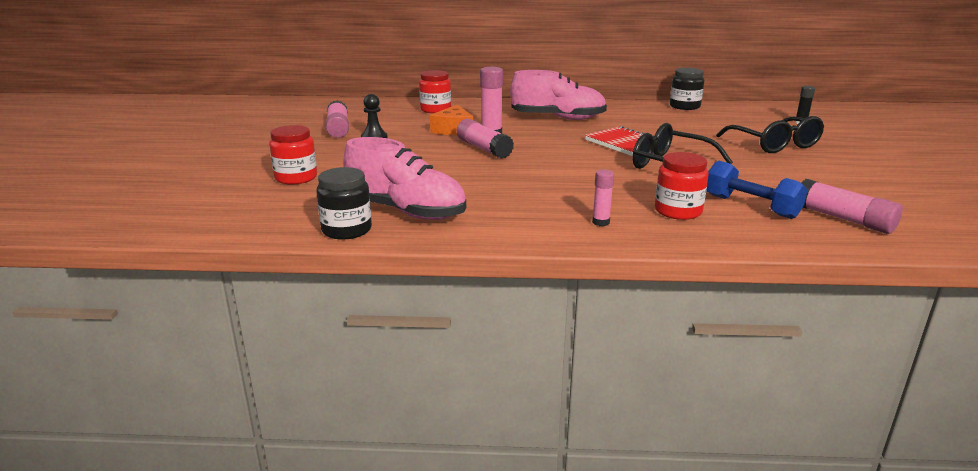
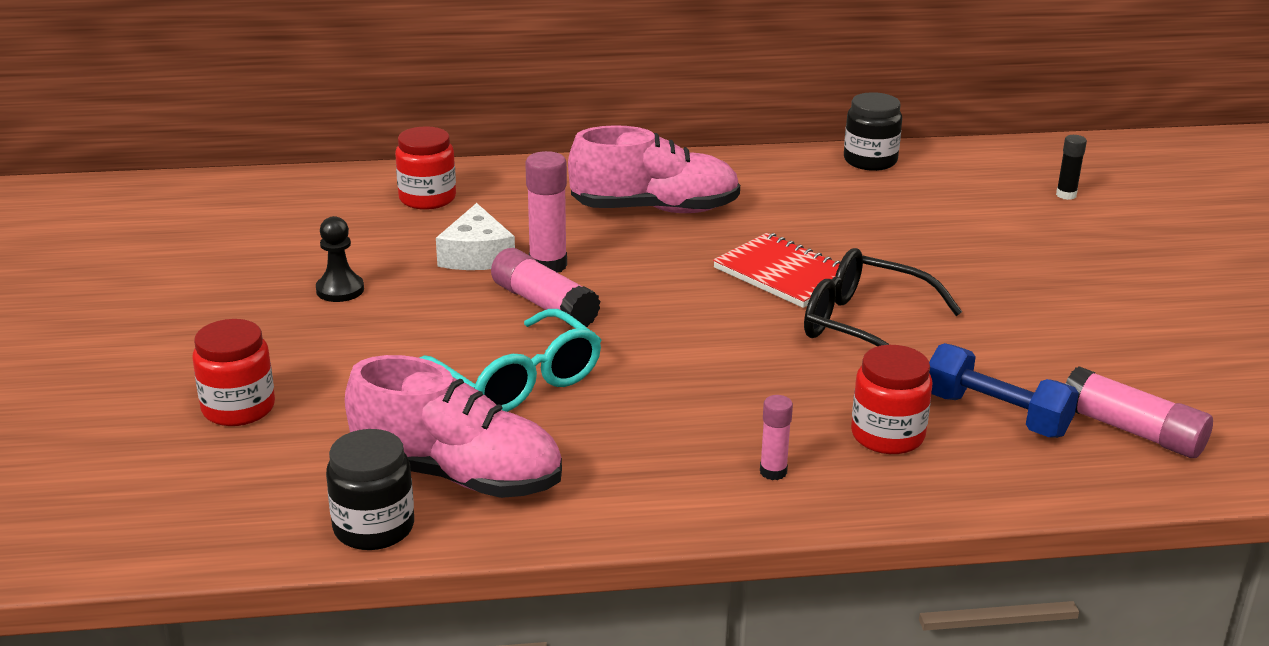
camera: 10 degrees left, 5 degrees up
(338, 129) = (263, 267): pink glue stick -> none
(453, 130) = (476, 255): orange cheese -> white cheese
(457, 176) = (517, 380): none -> turquoise glasses
(774, 144) = (1025, 257): black glasses -> none

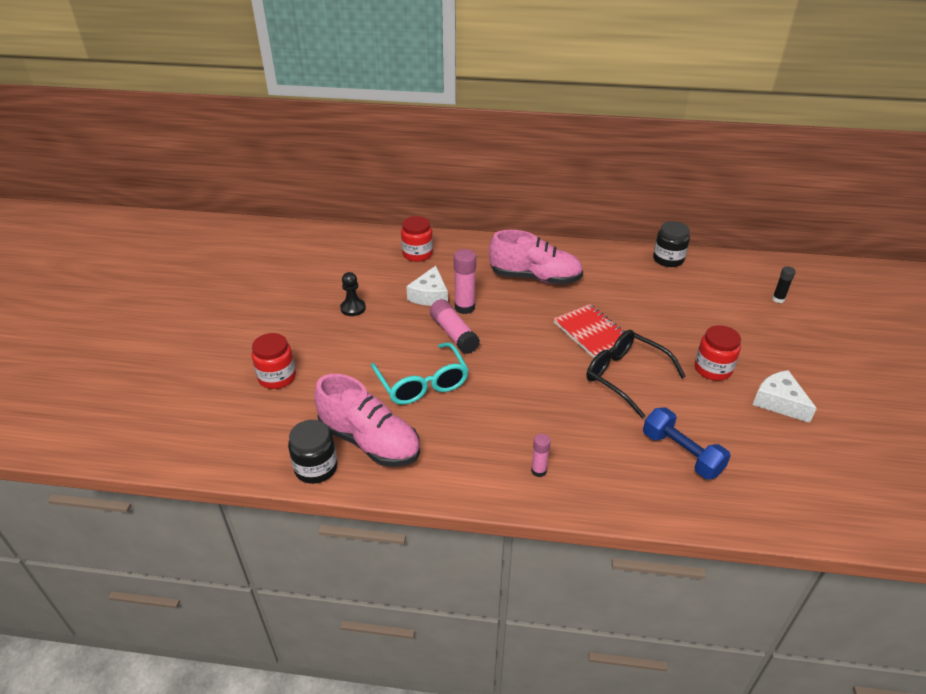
camera: 15 degrees right, 10 degrees up
(887, 435) = (612, 457): red jar -> red jar (712, 369)
(1119, 327) = (779, 402): none -> white cheese
(1132, 431) = (761, 481): pink glue stick -> none

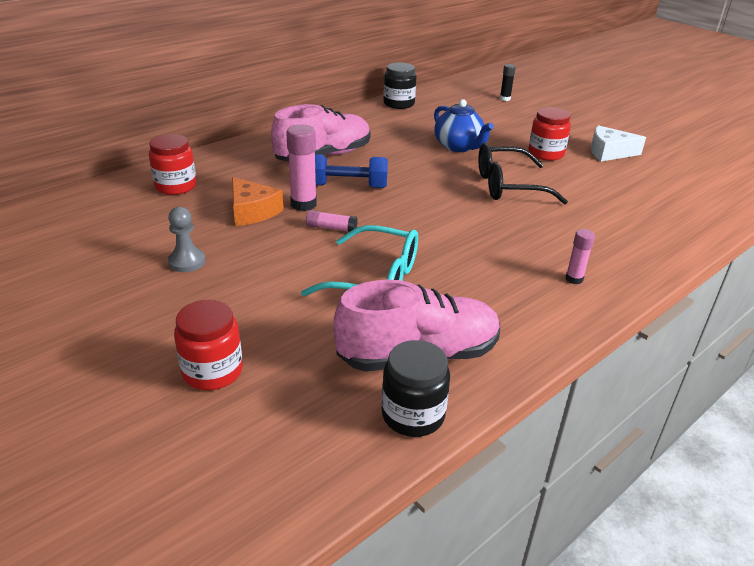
camera: 50 degrees left, 5 degrees down
(353, 308) = (187, 262): black pawn -> grey pawn
(430, 295) = (252, 211): white cheese -> orange cheese
(453, 334) = (331, 228): pink glue stick -> pink glue stick, size x0.58
(591, 332) = (435, 171): red notebook -> none
(648, 322) = (459, 147): none -> blue teapot
(681, 453) = (622, 210): blue dumbbell -> blue dumbbell (347, 186)

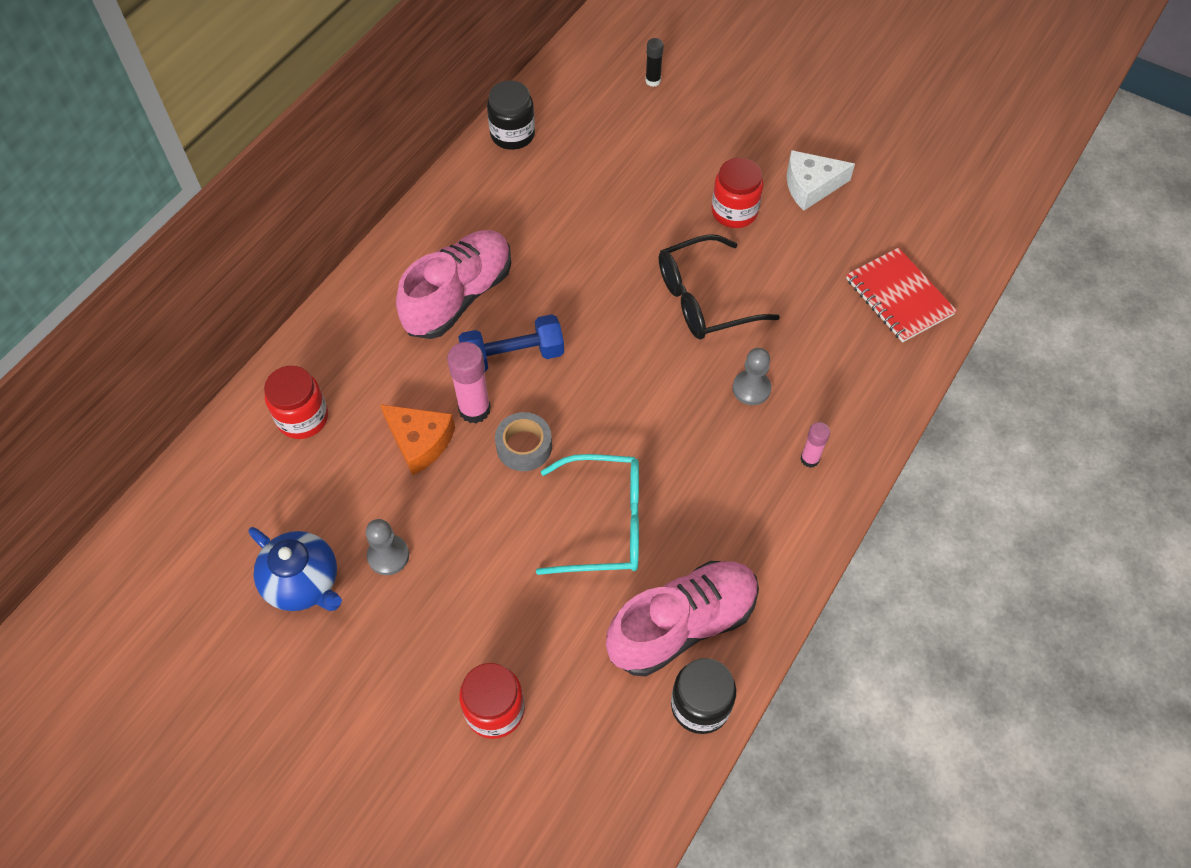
camera: 15 degrees left, 25 degrees up
(331, 228) = (524, 446): pink glue stick -> grey tape
(459, 147) = (623, 225): blue teapot -> blue teapot (304, 582)
(532, 233) = (751, 388): none -> grey pawn
(672, 210) = (898, 297): none -> red notebook

